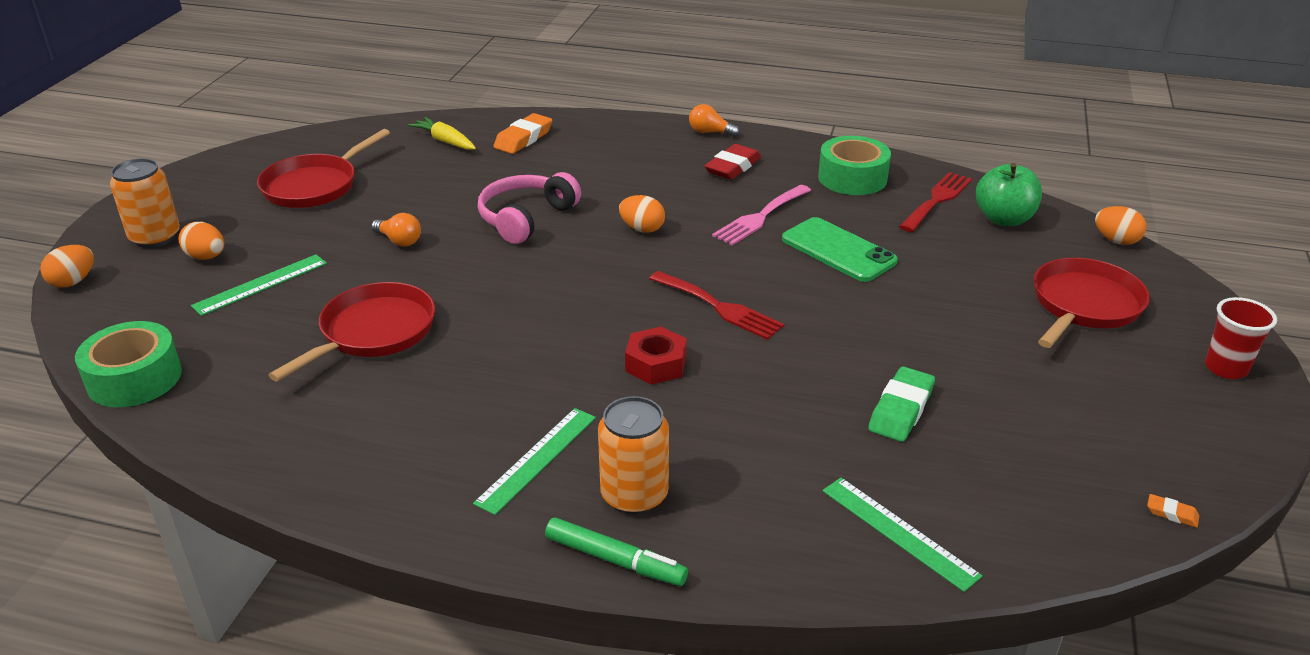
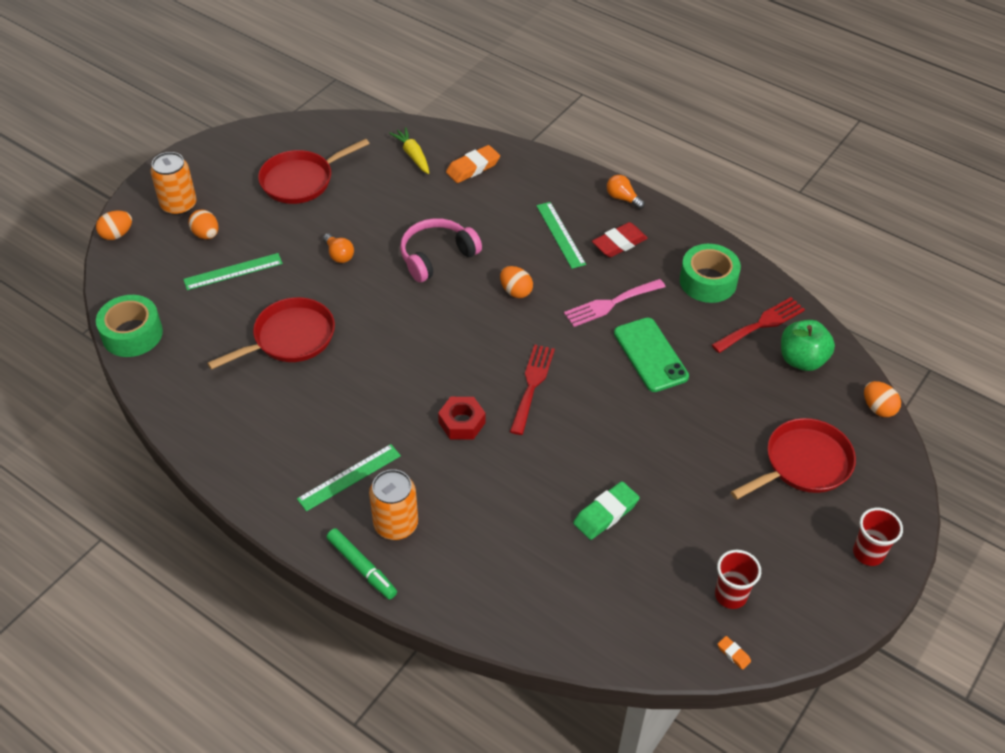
camera: 20 degrees right, 15 degrees up
(720, 307) = (532, 385): red fork -> red fork turned 135 degrees counterclockwise
(899, 532) = (545, 606): green ruler -> green ruler (560, 234)
(1115, 452) = (730, 595): none -> red cup

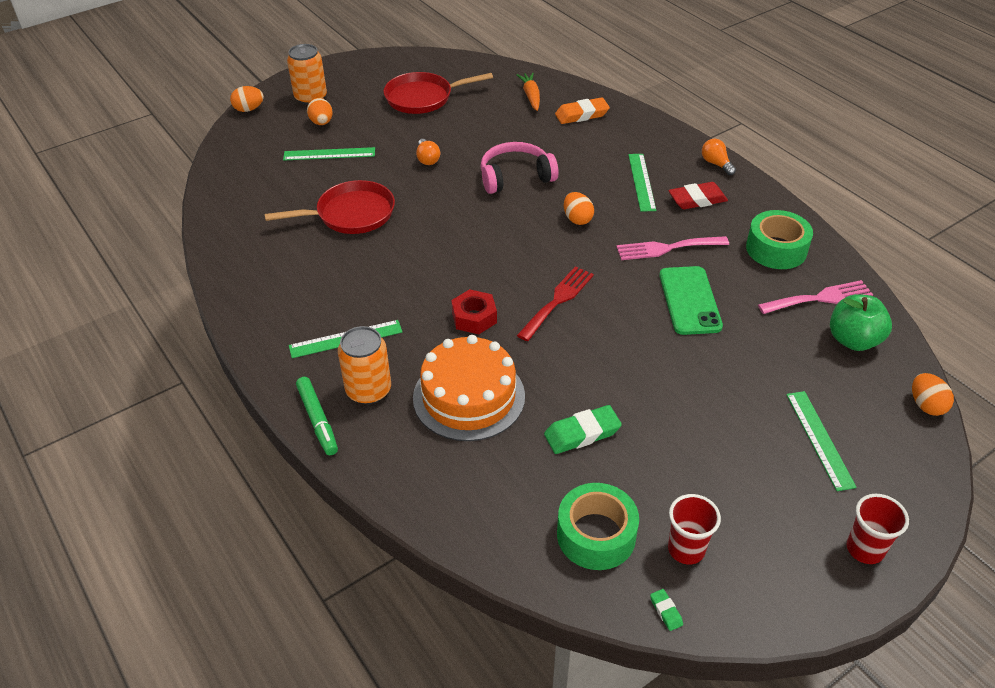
camera: 20 degrees right, 5 degrees down
(132, 334) = (220, 184): green tape -> green tape (596, 535)
(413, 155) = (531, 96): yellow carrot -> orange carrot
(491, 505) = (469, 397): none -> orange cake
(733, 654) = (666, 611): orange eraser -> green eraser
(761, 324) = (820, 298): red fork -> pink fork
(803, 464) = (819, 439): red pan -> green ruler

